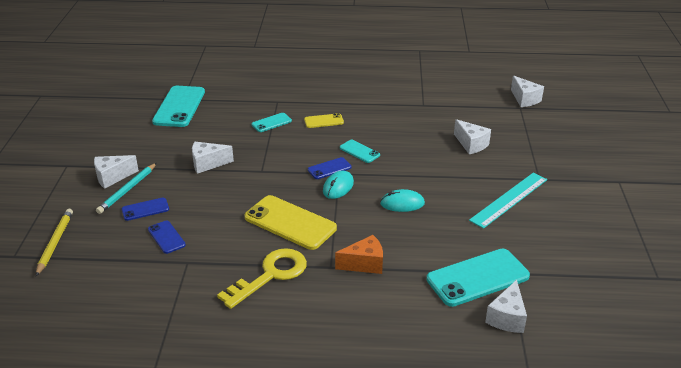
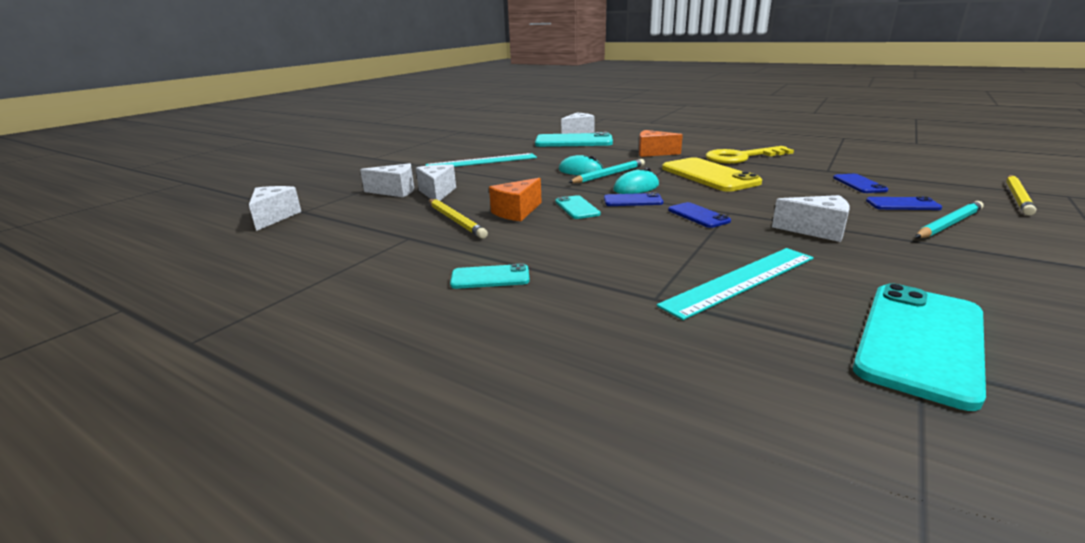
camera: 150 degrees left, 10 degrees down
(112, 177) = (994, 241): white cheese -> white cheese (395, 191)
(245, 118) = (740, 281): none -> turquoise ruler
(271, 123) = (687, 262): turquoise phone -> turquoise phone (490, 277)
(279, 162) = (698, 215): none -> blue phone
(324, 121) = (591, 247): yellow phone -> none
(373, 202) = (609, 175): none -> turquoise pencil
(392, 138) = (516, 212): none -> orange cheese
(418, 122) = (456, 220): none -> yellow pencil

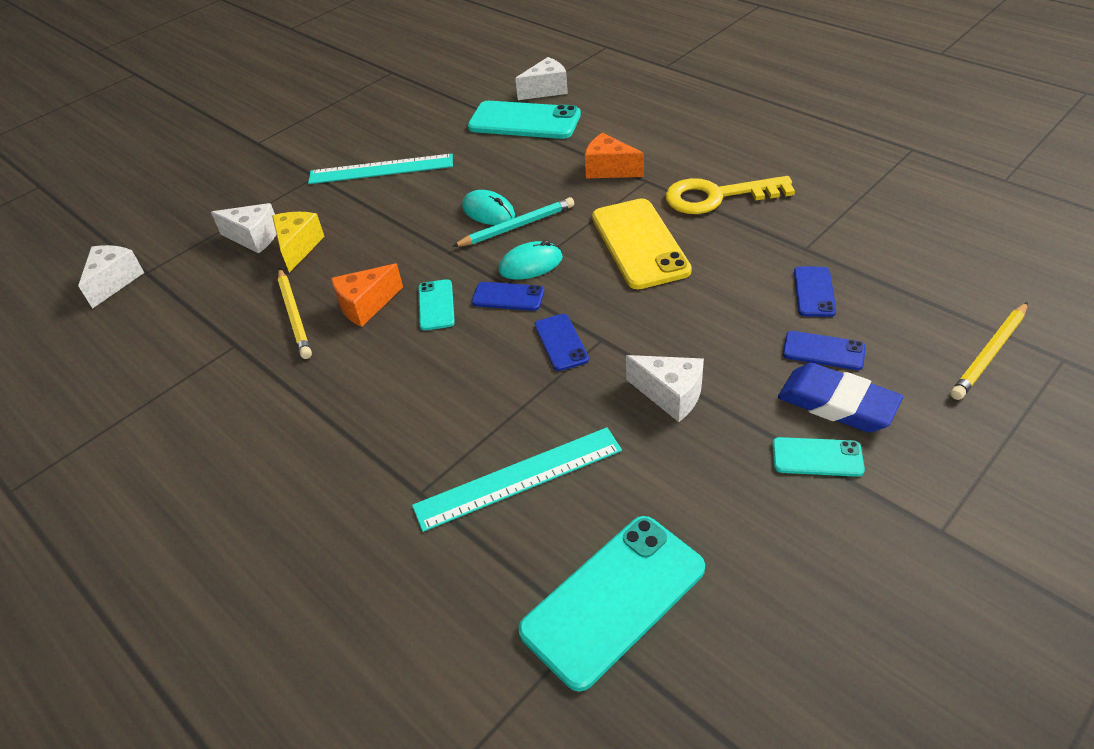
camera: 15 degrees right, 20 degrees up
(437, 193) = (298, 247): white cheese -> yellow cheese
(490, 277) = (284, 433): turquoise phone -> turquoise phone (817, 457)
(948, 224) = (837, 404): turquoise pencil -> blue eraser

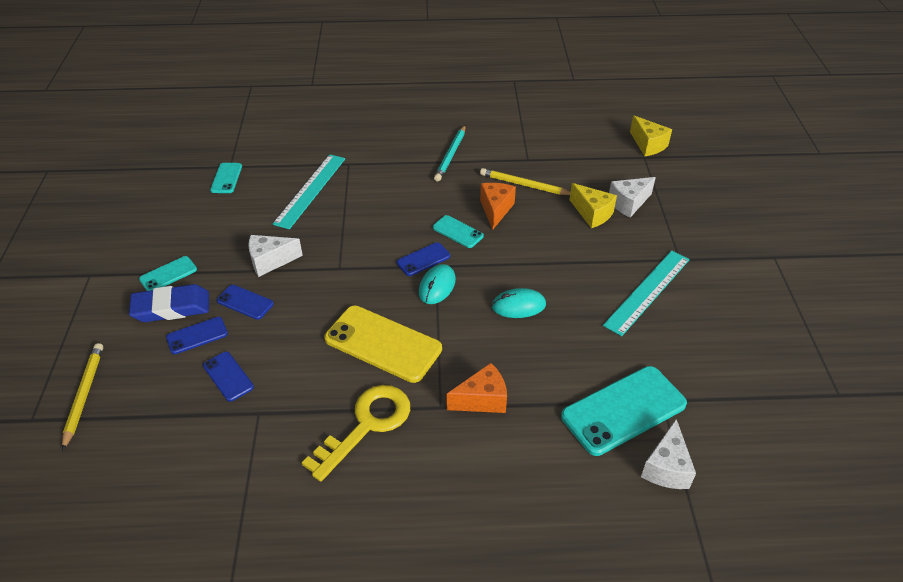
camera: 130 degrees right, 0 degrees up
(115, 282) = (648, 145): white cheese -> yellow cheese
(517, 226) = (483, 307): turquoise pencil -> turquoise pencil (451, 155)
(561, 342) = (360, 253): blue phone -> blue phone (245, 302)
(613, 599) = (226, 178): turquoise phone -> turquoise phone, size x0.51

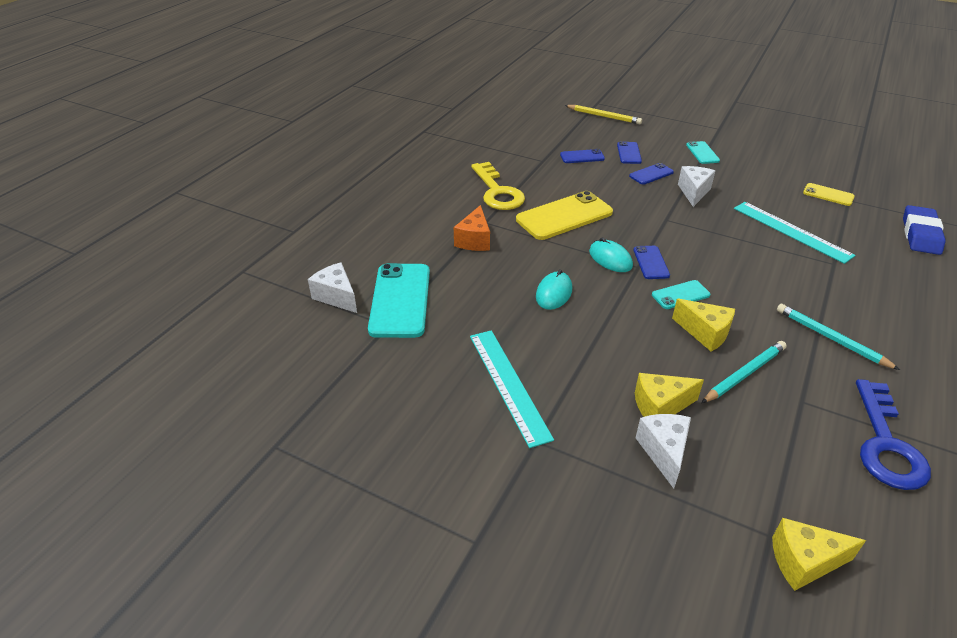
camera: 120 degrees right, 5 degrees down
(171, 308) = (664, 149): blue eraser -> blue eraser (920, 234)
(226, 178) = (828, 195): turquoise phone -> yellow phone
(495, 210) = (705, 333): orange cheese -> yellow cheese
(524, 185) = (744, 374): yellow pencil -> turquoise pencil
(535, 128) = (886, 444): none -> blue key

